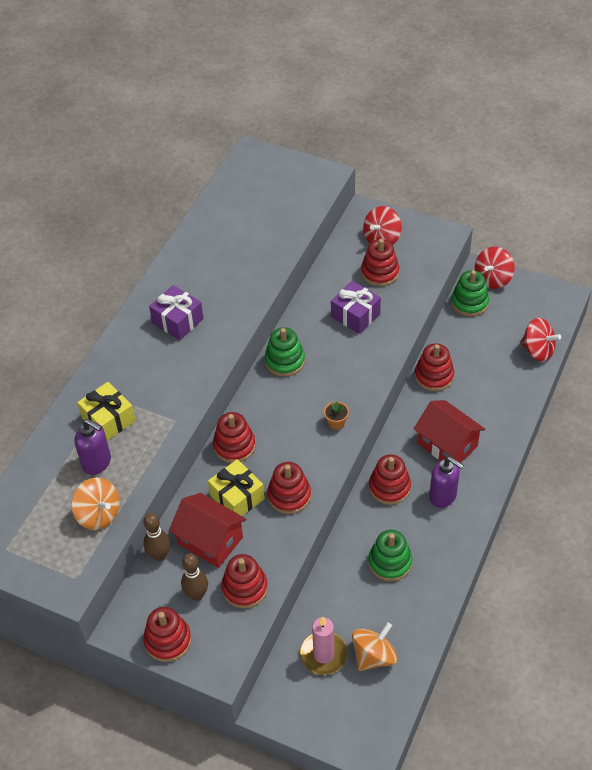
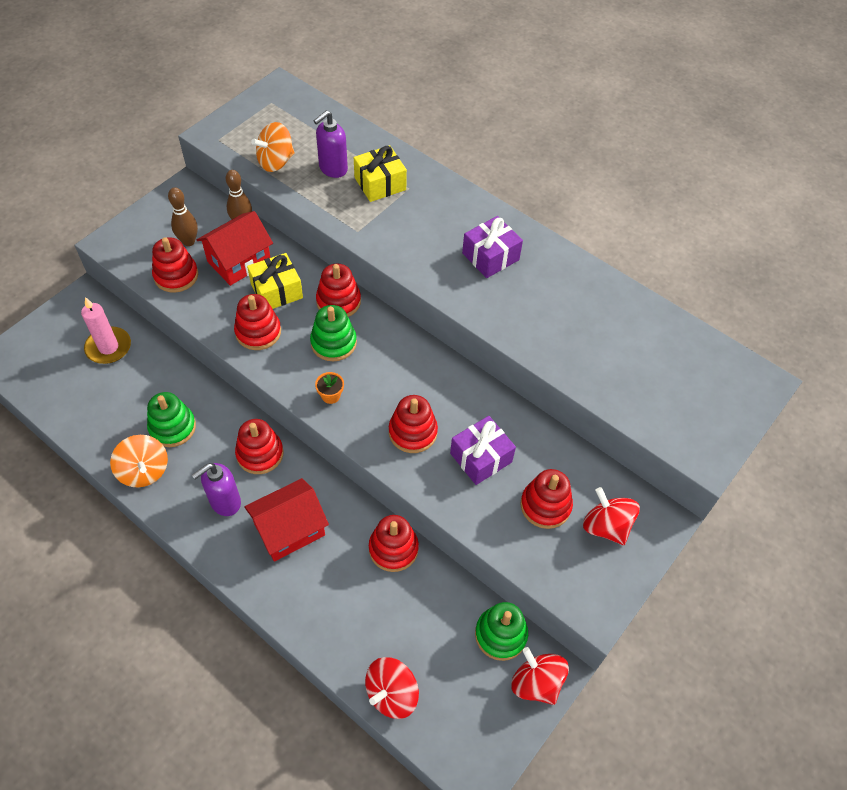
camera: 100 degrees right, 5 degrees up
(168, 640) = (156, 215): red stacking toy -> red stacking toy (413, 432)
(285, 361) = (434, 370): green stacking toy -> green stacking toy (333, 343)
(374, 656) = (84, 385): orange spinning top -> orange spinning top (144, 471)

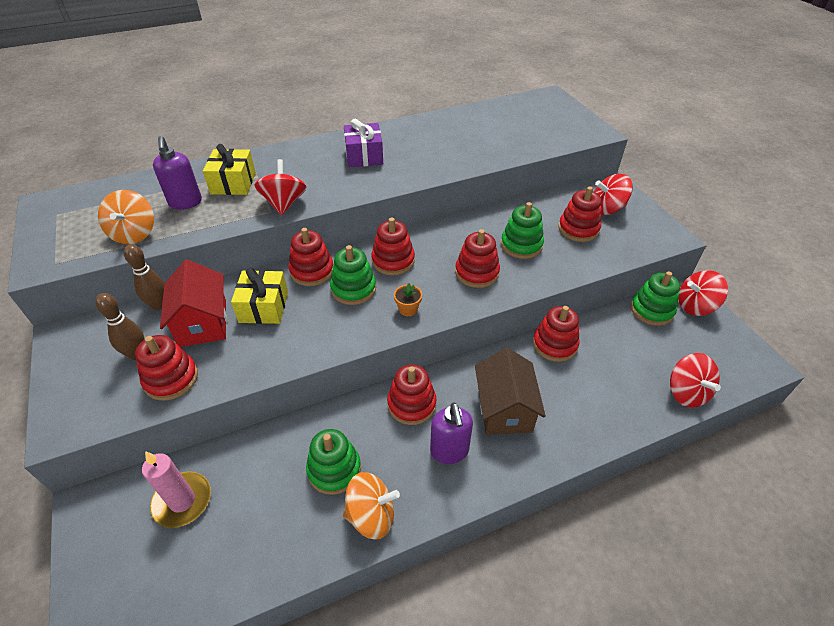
camera: 60 degrees left, 10 degrees down
(258, 332) = (300, 336): red stacking toy -> red stacking toy (393, 261)
(289, 529) = (504, 409): red house -> brown house
(374, 234) = (284, 203): none -> red spinning top
(481, 457) = (521, 245): purple gift -> green stacking toy

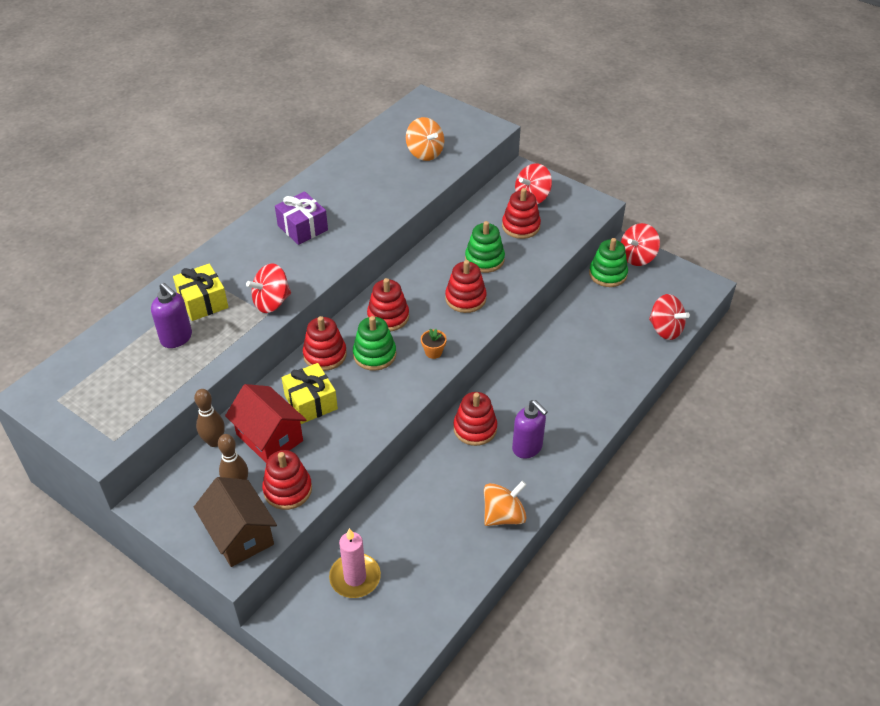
camera: 30 degrees left, 0 degrees up
(134, 234) = (159, 385): orange spinning top -> orange spinning top (425, 153)
(284, 203) = (271, 302): red spinning top -> red spinning top turned 90 degrees counterclockwise
(334, 469) = (453, 500): green stacking toy -> none
(504, 409) = (546, 400): brown house -> brown house (240, 535)
(554, 344) = (552, 334): red stacking toy -> none

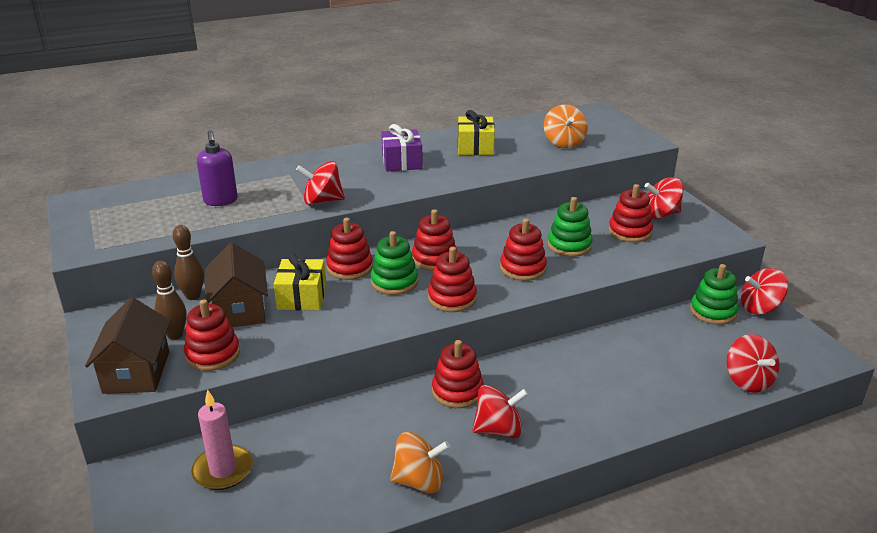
camera: 30 degrees right, 15 degrees down
(203, 302) = (268, 185): yellow gift -> yellow gift (475, 147)
(269, 437) = (240, 310): red house -> brown house
(433, 352) = (452, 298): orange flower pot -> red stacking toy
(527, 448) = (498, 429): purple soap dispenser -> red spinning top

